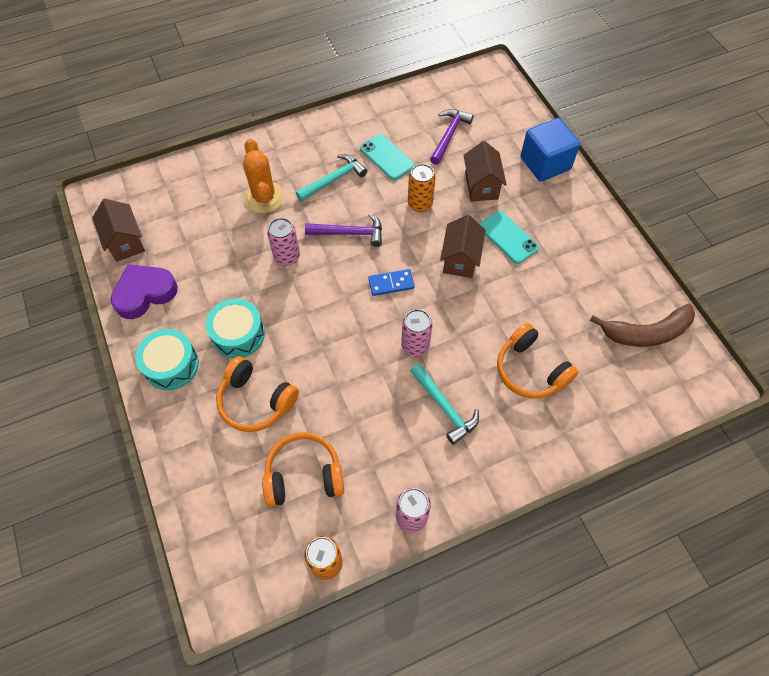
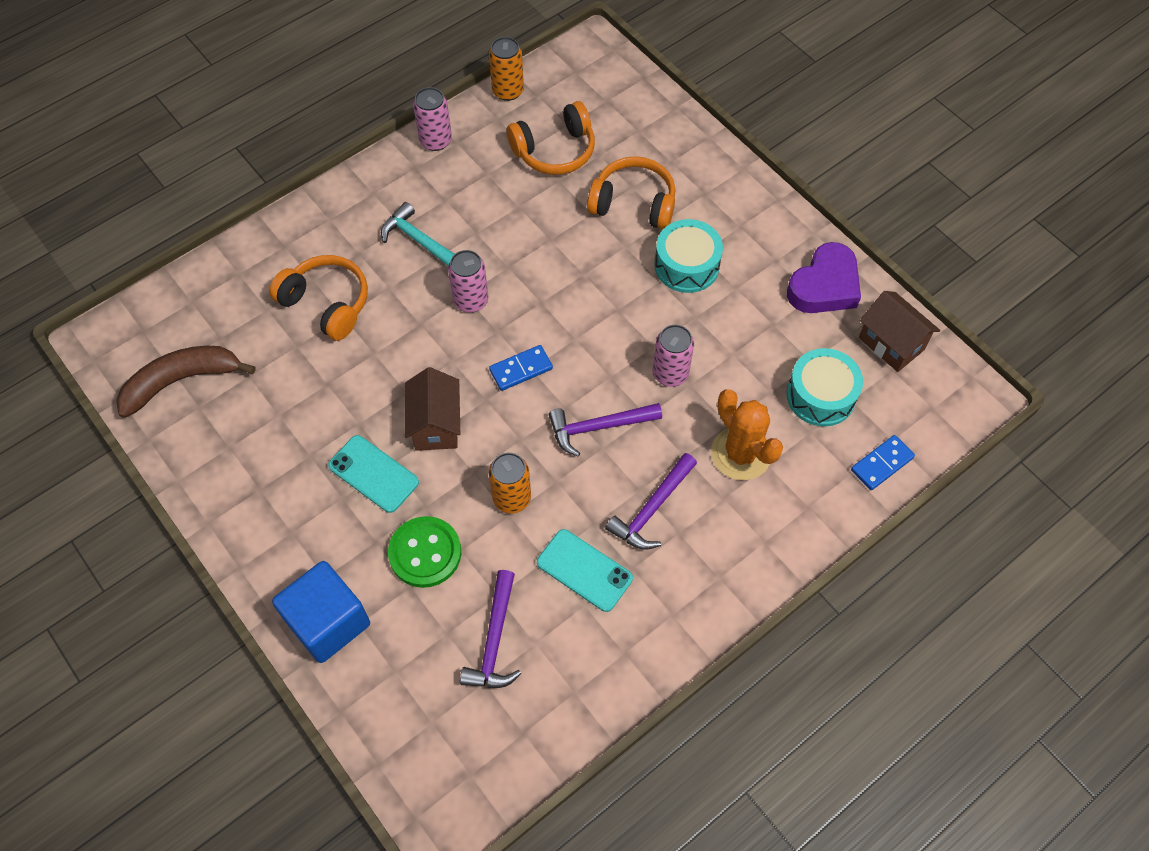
camera: 165 degrees right, 0 degrees up
(171, 365) = (745, 217): turquoise drum -> turquoise drum (820, 395)
(180, 173) = (882, 464): none -> blue domino
(334, 179) = (652, 509): turquoise hammer -> purple hammer
(481, 186) = (425, 553): brown house -> green button

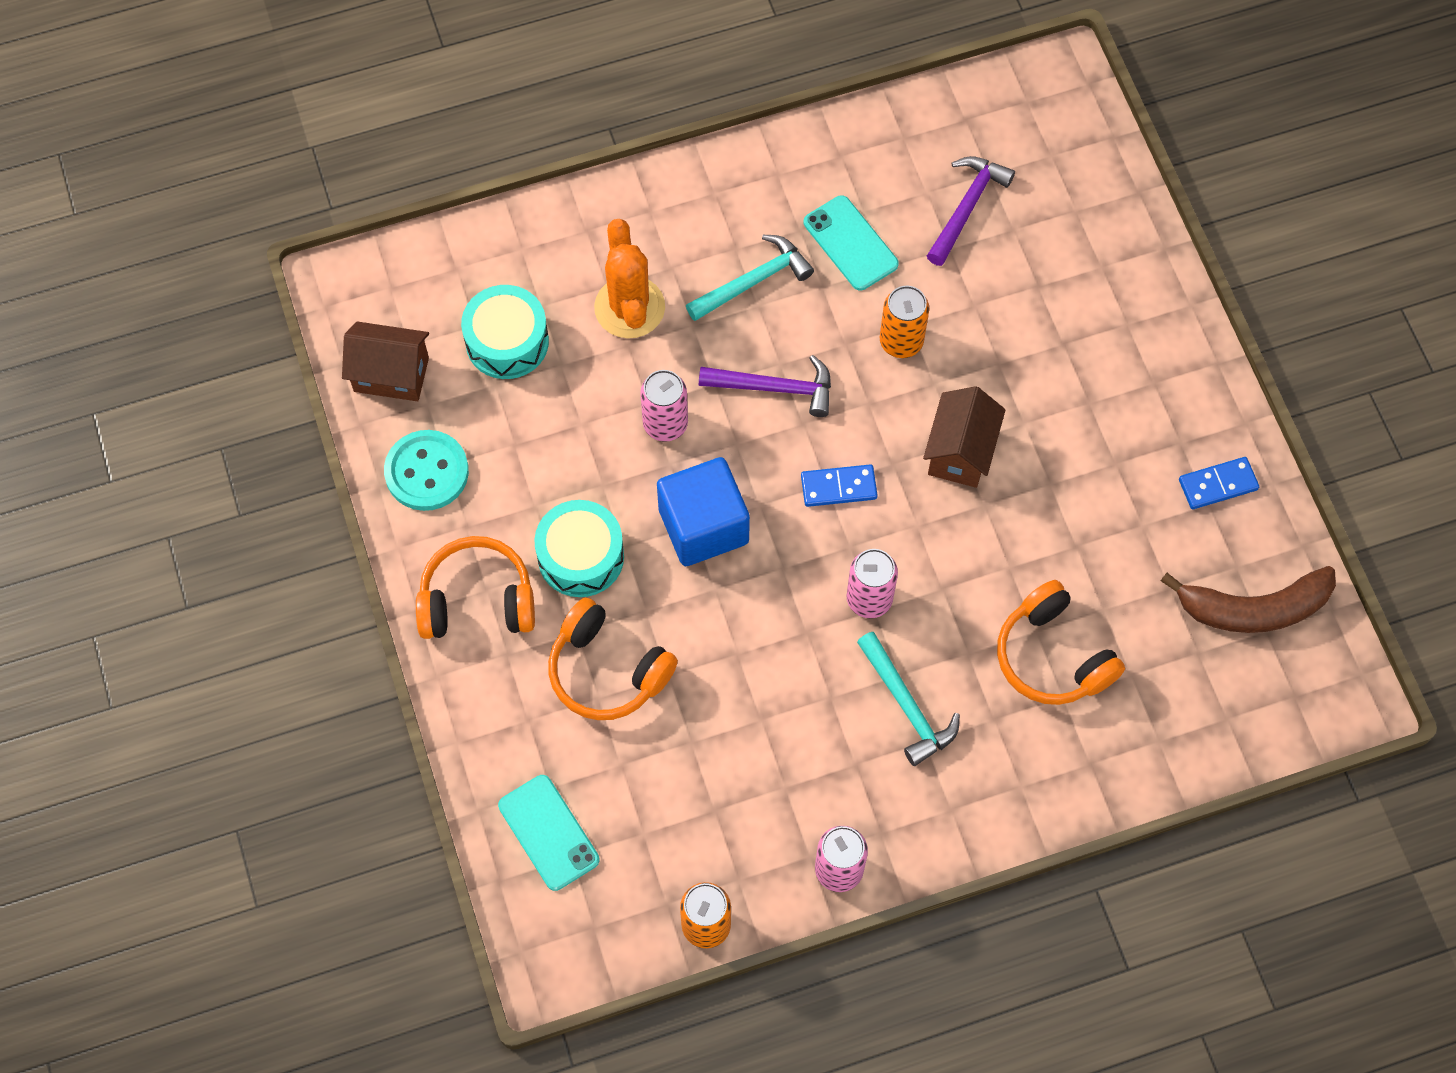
camera: 160 degrees left, 5 degrees up
(328, 622) = (1133, 278): blue cube -> blue cube (703, 526)
(373, 474) = (1047, 418): turquoise phone -> turquoise phone (548, 833)
(425, 553) = (1013, 314): green button -> none
(555, 151) = (678, 793): orange headphones -> orange headphones (477, 600)
(652, 509) = (753, 281): purple hammer -> turquoise hammer
(824, 286) = (427, 472): purple heart -> turquoise button
(882, 464) = (483, 247): blue domino -> blue domino (1218, 484)
(891, 343) = (391, 374): brown house -> brown house turned 60 degrees counterclockwise

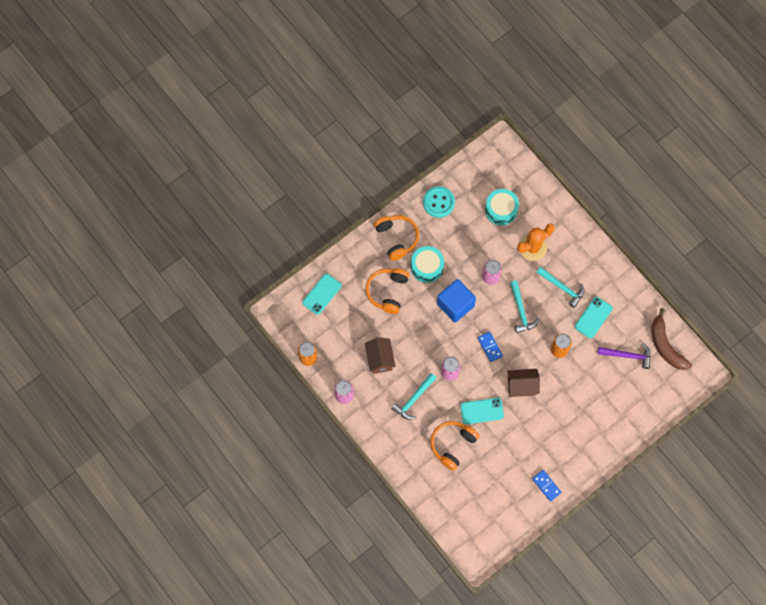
camera: 70 degrees right, 5 degrees up
(391, 374) = (471, 175): brown house -> brown house (380, 359)
(775, 388) = (521, 310): purple hammer -> turquoise hammer
(990, 560) = (482, 411): none -> turquoise phone
(1254, 608) = (500, 513): brown banana -> brown banana (665, 346)

